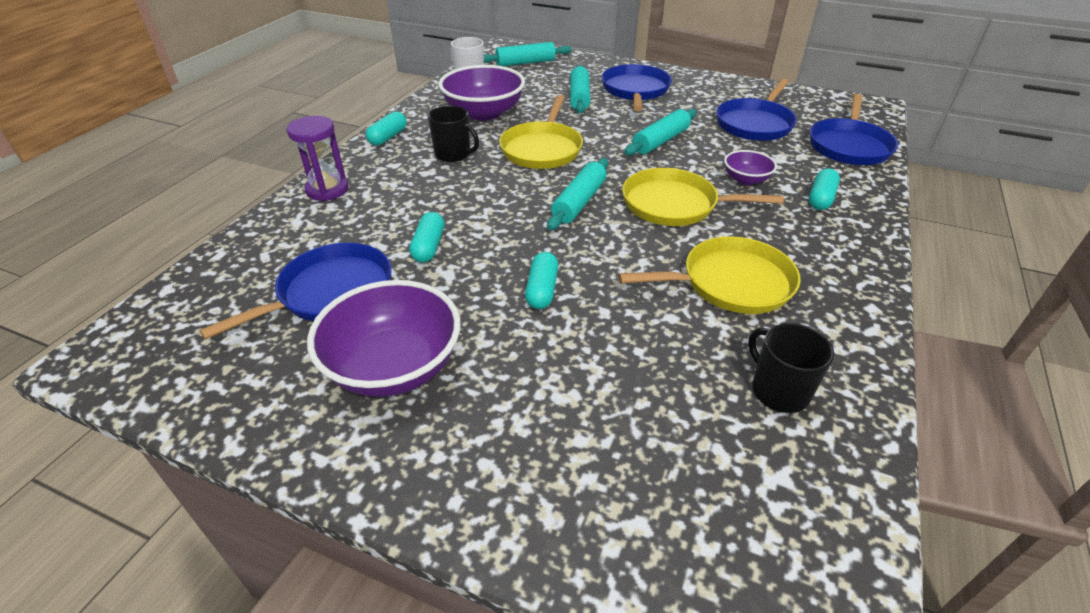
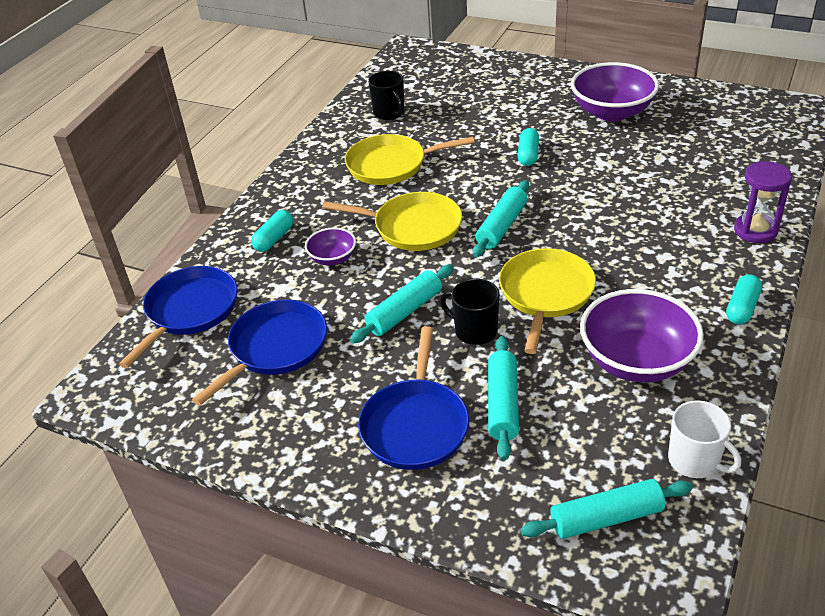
camera: 175 degrees left, 0 degrees up
(331, 293) = (680, 147): blue pan -> none
(429, 246) = (625, 181): turquoise capsule -> none
(453, 154) = (647, 282): black mug -> black mug (475, 331)

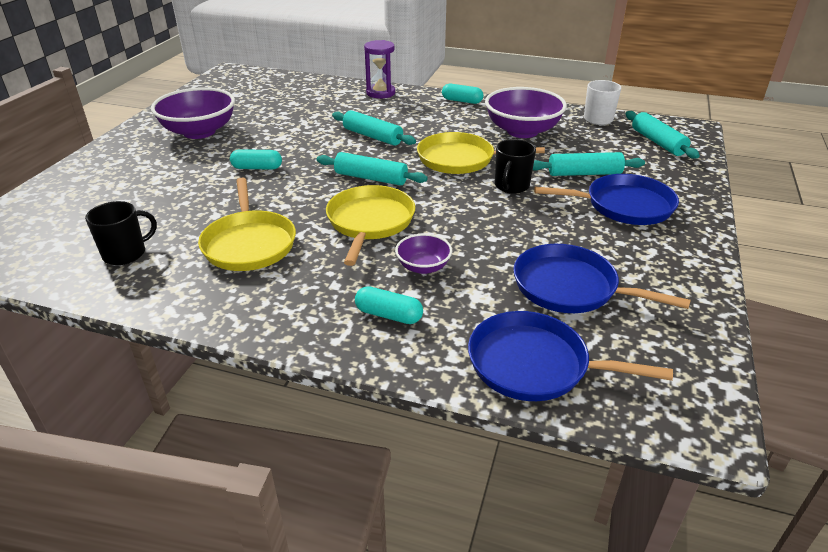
camera: 100 degrees left, 5 degrees down
(405, 312) = (497, 218): turquoise rolling pin -> turquoise rolling pin (373, 136)

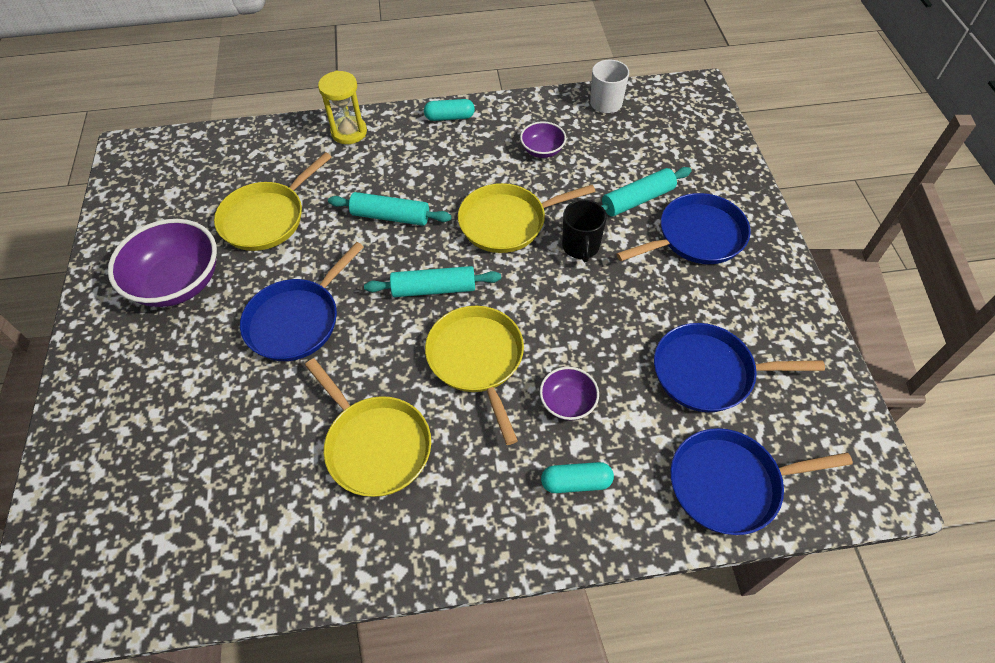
camera: 25 degrees left, 20 degrees up
(125, 254) = (251, 520): black mug -> none
(257, 168) = (296, 321): turquoise capsule -> blue pan
(285, 118) = (266, 218): none -> yellow pan
(380, 93) = (349, 132): purple hourglass -> yellow hourglass
(522, 131) = (542, 150): purple bowl -> purple bowl, size x0.51
(657, 142) = (679, 123): turquoise rolling pin -> none

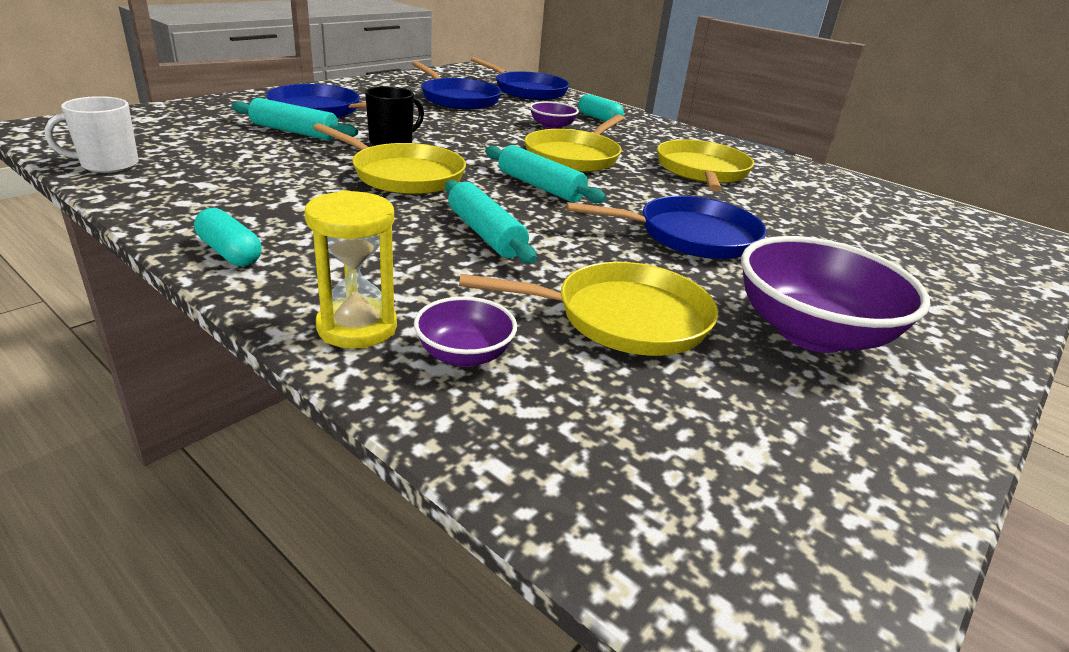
camera: 135 degrees left, 25 degrees down
(542, 150) = (253, 181): purple bowl -> purple bowl (464, 355)

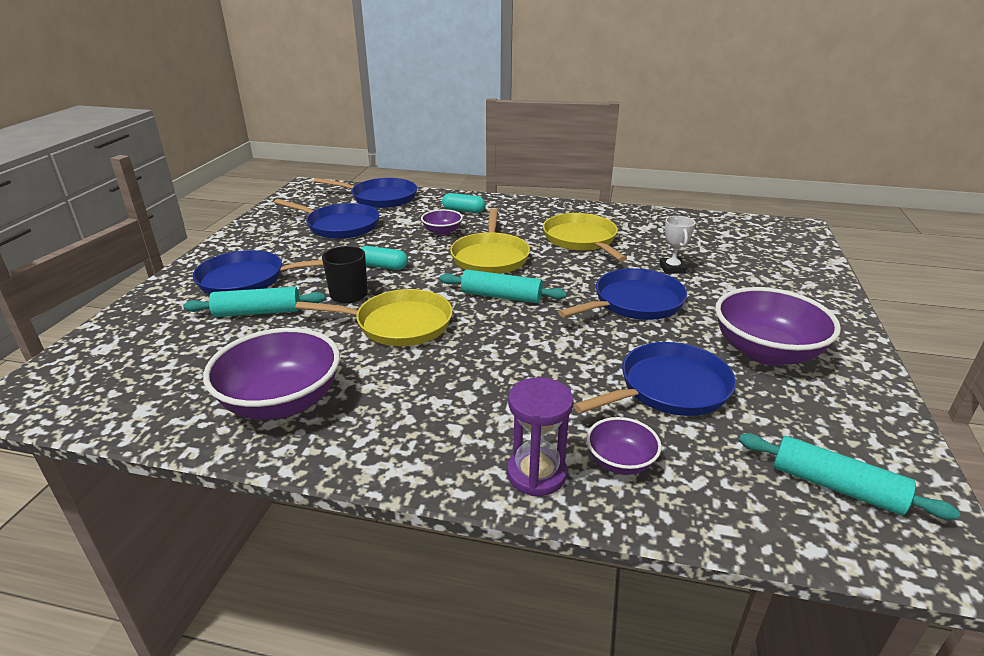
camera: 25 degrees left, 0 degrees up
(108, 165) = (148, 414): white mug -> none
(216, 192) = (282, 402): none -> purple bowl
(230, 252) = (372, 454): turquoise capsule -> turquoise capsule (383, 266)
(357, 327) = (536, 474): yellow hourglass -> purple hourglass
(485, 234) = (517, 356): turquoise rolling pin -> turquoise rolling pin (836, 487)
(624, 318) = (669, 388): yellow pan -> blue pan
(786, 224) = (672, 268): none -> white trophy

